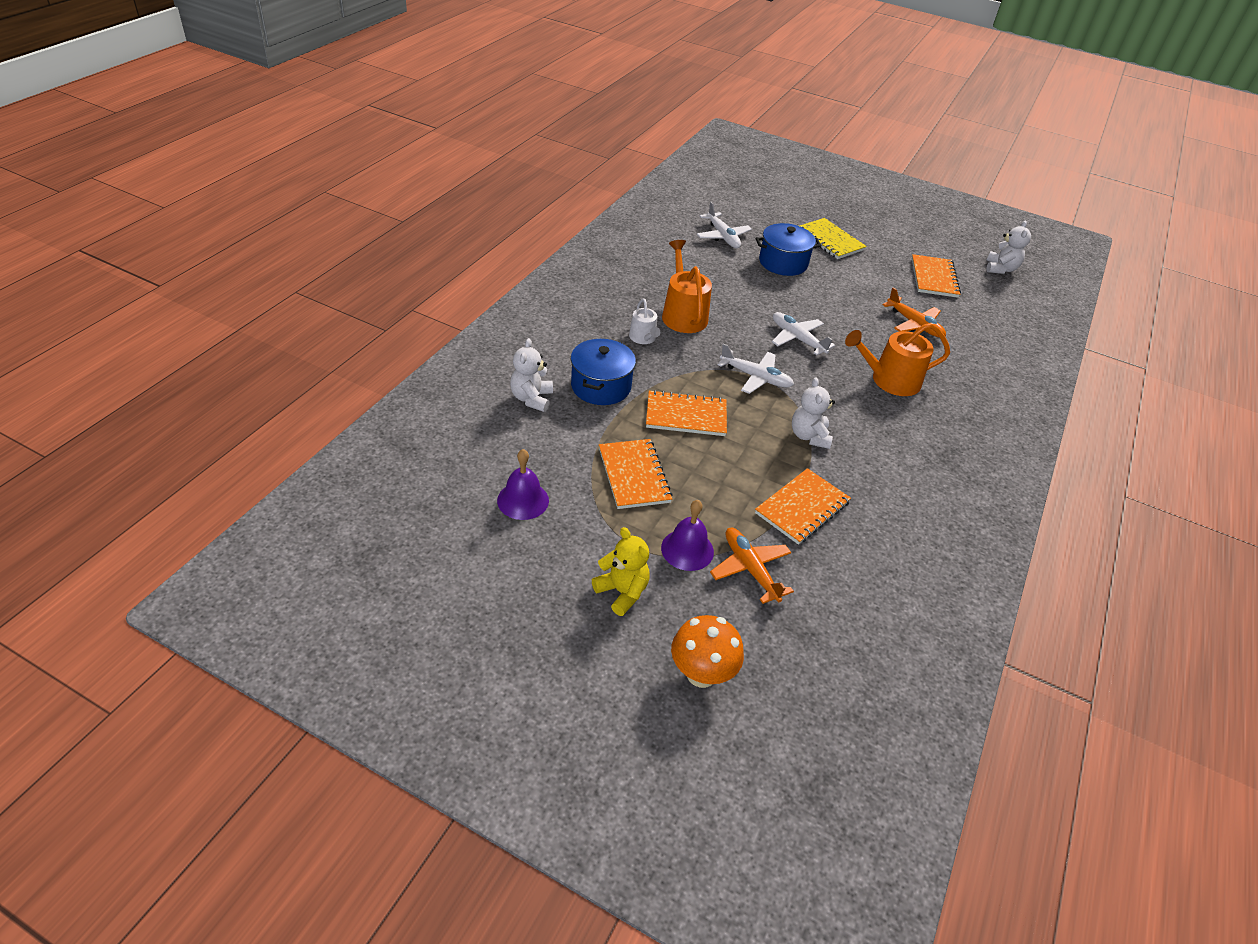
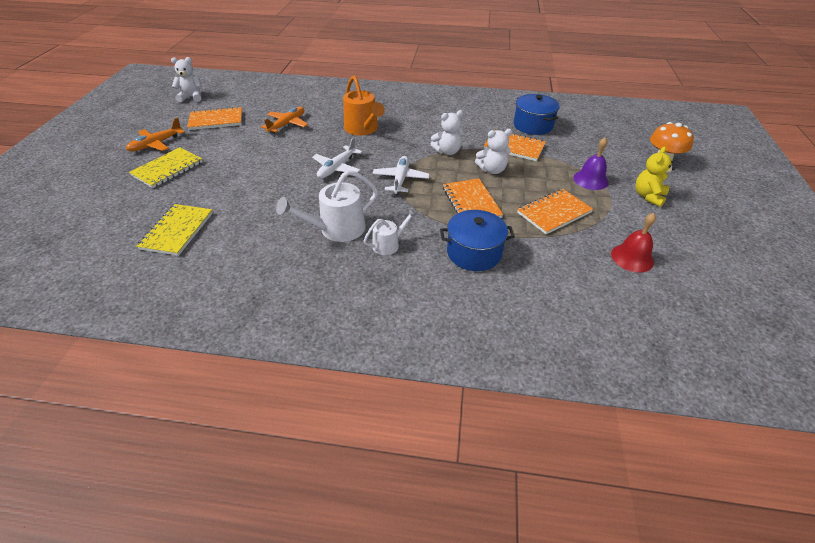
camera: 105 degrees left, 0 degrees up
(523, 500) = (632, 258): purple bell -> red bell
(531, 398) = (525, 289): white teddy bear -> white teddy bear (492, 170)
(683, 314) = (337, 229): orange watering can -> white watering can
(722, 236) = (177, 231): white plane -> yellow notebook
(750, 569) = (579, 157): orange plane -> orange plane (156, 144)
(783, 263) = (219, 188): blue pot -> blue pot (533, 125)

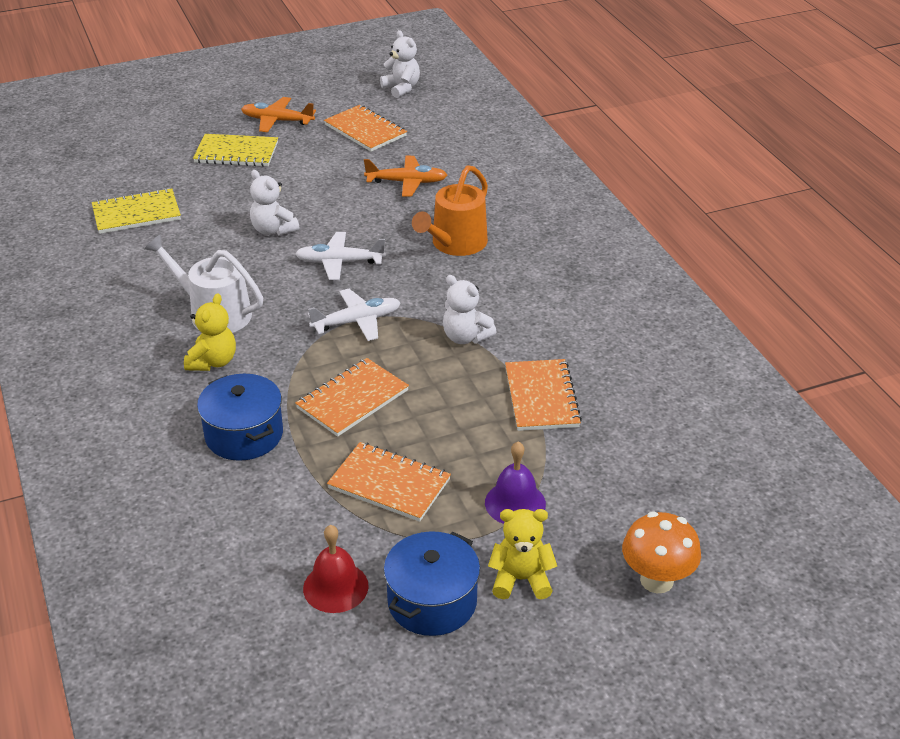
camera: 60 degrees right, 5 degrees down
(388, 244) = (213, 362): white watering can -> yellow teddy bear
(492, 170) = (453, 394): white teddy bear -> white teddy bear (273, 230)
(533, 125) = (634, 398): blue pot -> blue pot (432, 601)

